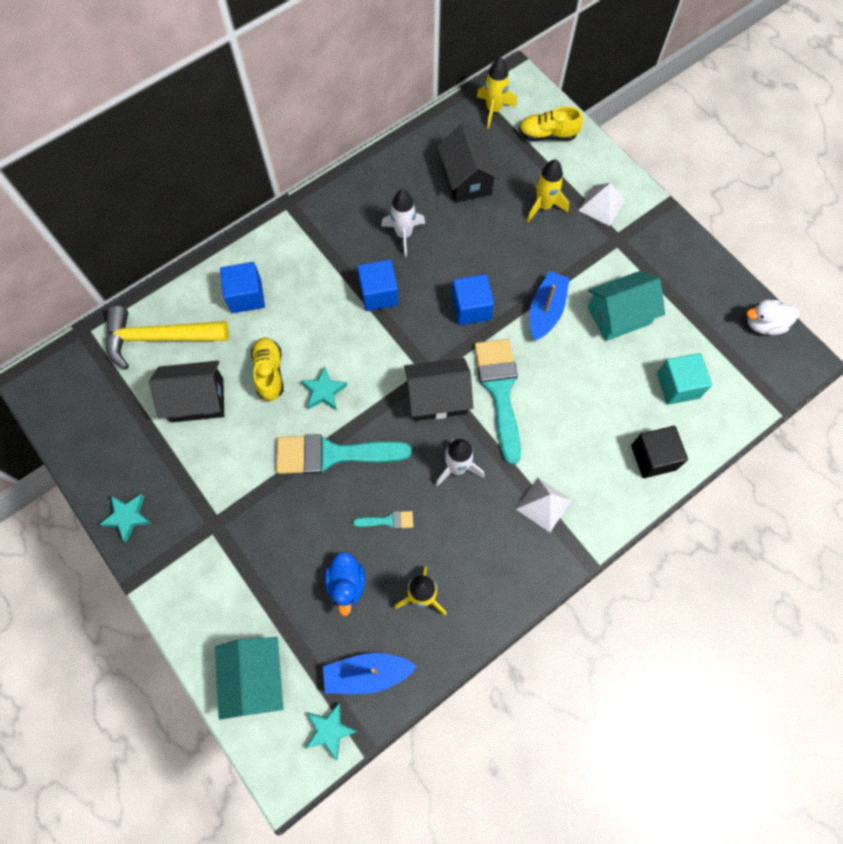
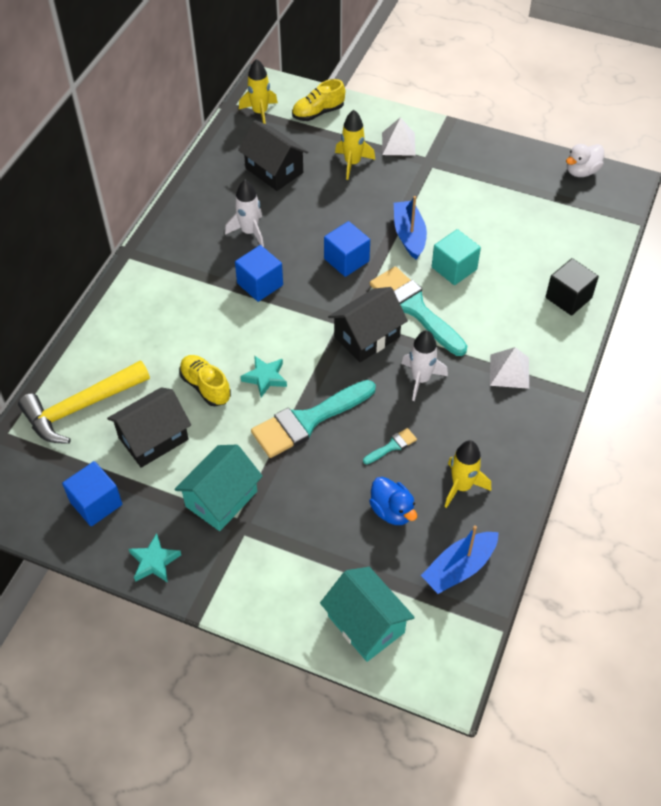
camera: 30 degrees left, 15 degrees down
(246, 296) = (141, 338): blue cube -> blue cube (96, 503)
(330, 730) = (459, 627): turquoise star -> none
(619, 315) = (469, 213): turquoise house -> turquoise house (221, 499)
(678, 385) = (550, 240): turquoise cube -> turquoise cube (454, 268)

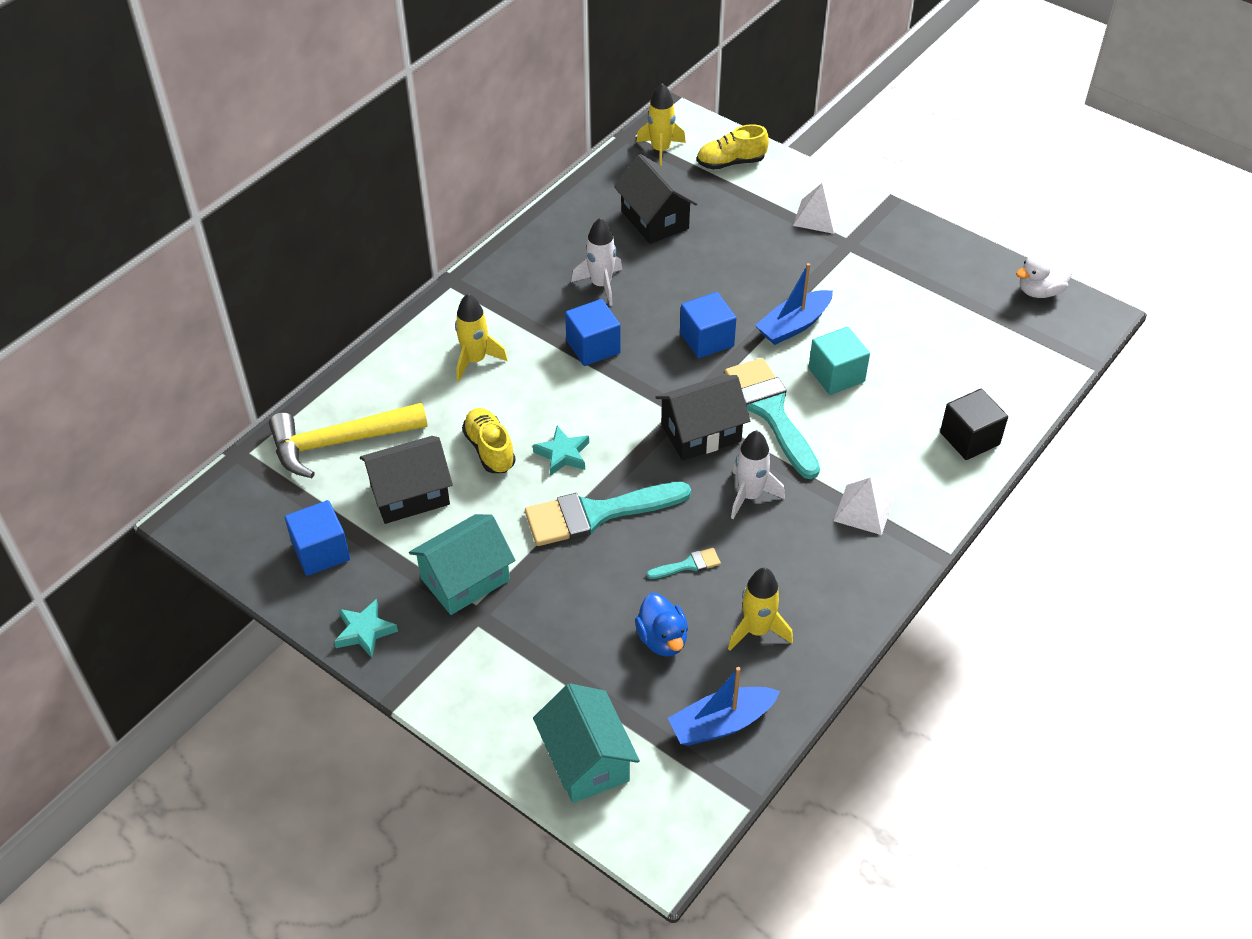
camera: 15 degrees right, 5 degrees down
(352, 163) = (752, 229): yellow rocket -> yellow rocket (475, 360)
(409, 235) = (793, 325): blue boat -> blue boat turned 135 degrees counterclockwise

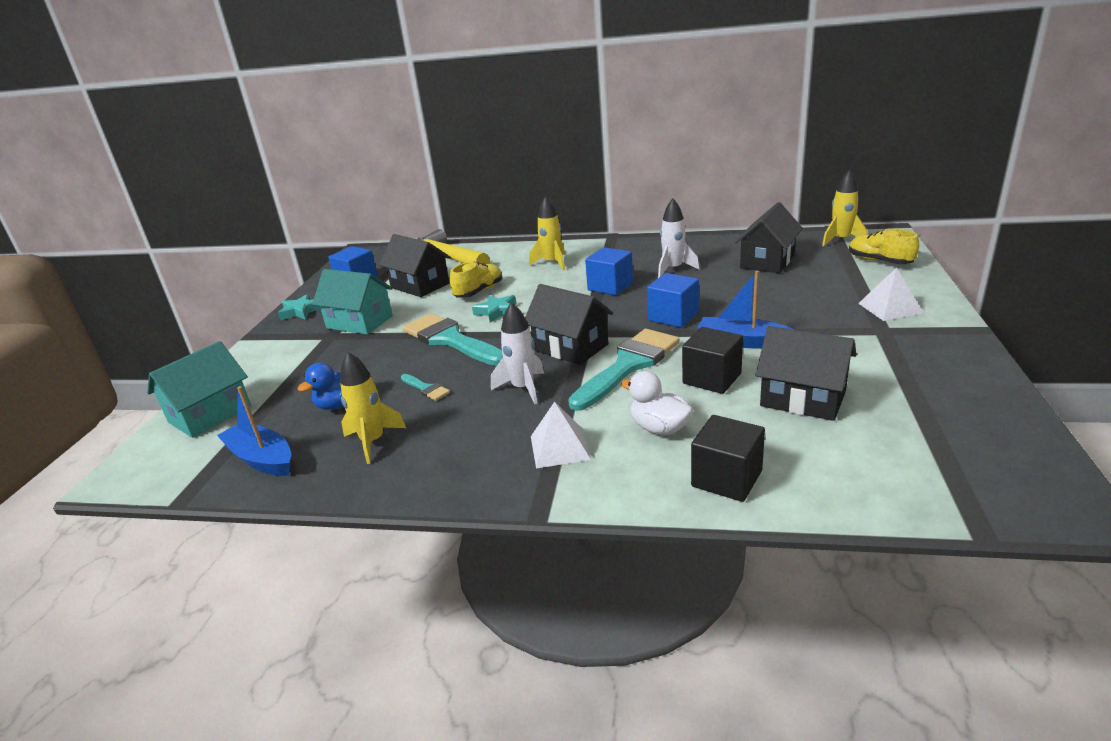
camera: 65 degrees right, 20 degrees down
(836, 375) = (712, 378): turquoise cube -> black cube
(905, 345) = (803, 398): none -> black house
(1040, 291) = (1028, 451): white duck -> white duck (659, 428)

